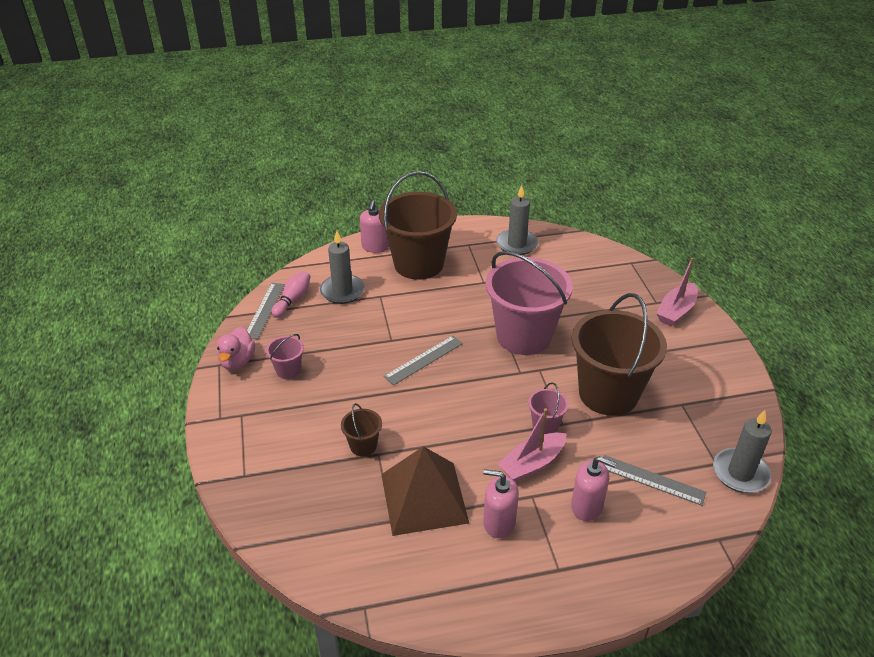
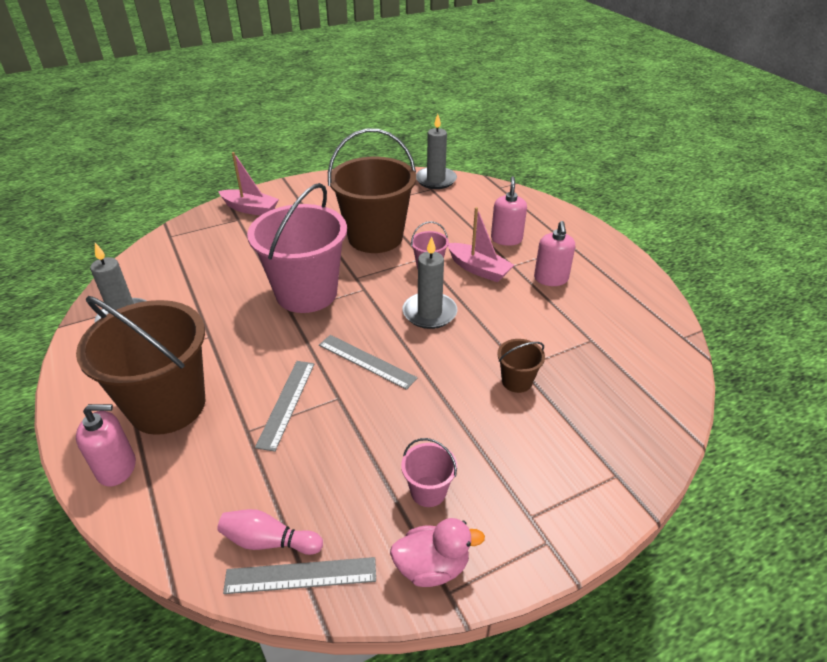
camera: 105 degrees left, 0 degrees up
(342, 291) = (239, 479): grey candle -> grey candle (429, 313)
(424, 497) = (553, 325): brown pyramid -> none
(651, 480) = (462, 213): grey ruler -> grey ruler (286, 403)

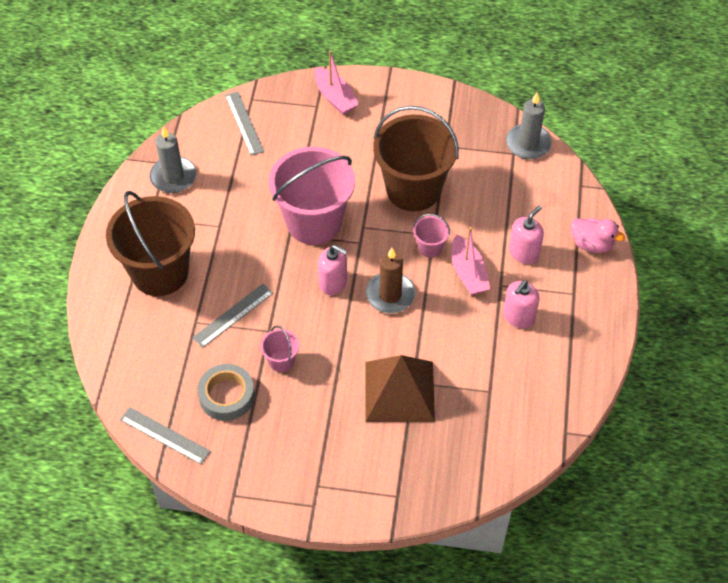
camera: 35 degrees right, 15 degrees up
(117, 468) = (107, 303): pink soap dispenser -> pink soap dispenser (333, 283)
(269, 541) = (161, 405): pink bowling pin -> none
(344, 484) = (226, 396): none -> grey tape
(366, 361) = (310, 312): grey ruler -> grey ruler (244, 123)
(428, 491) = (272, 431): pink bucket -> pink bucket (281, 361)
(429, 313) = (390, 295): grey candle -> brown candle
(432, 567) = (237, 476): pink duck -> pink duck (591, 244)
(516, 381) = (399, 391): brown bucket -> brown pyramid

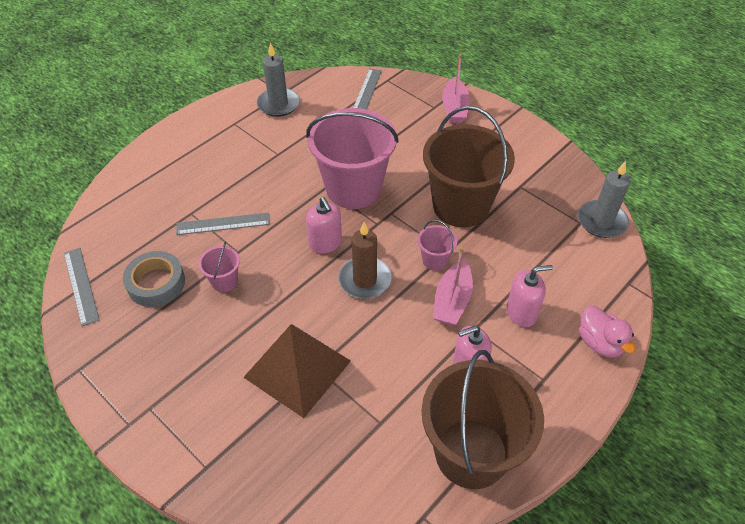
camera: 35 degrees right, 5 degrees down
(160, 272) = (202, 163): brown bucket -> brown bucket (471, 453)

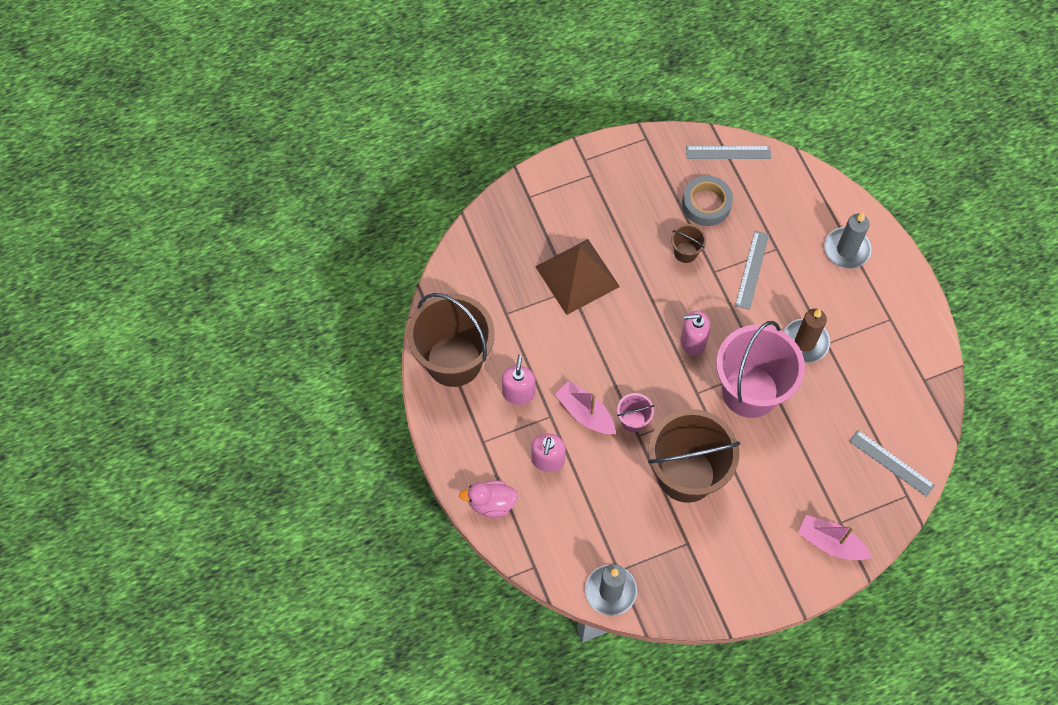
camera: 115 degrees right, 15 degrees up
(224, 281) = (685, 252): pink bucket -> brown bucket
(278, 104) = (905, 369): grey candle -> grey candle (846, 249)
(365, 280) = (638, 356): brown candle -> brown candle (805, 342)

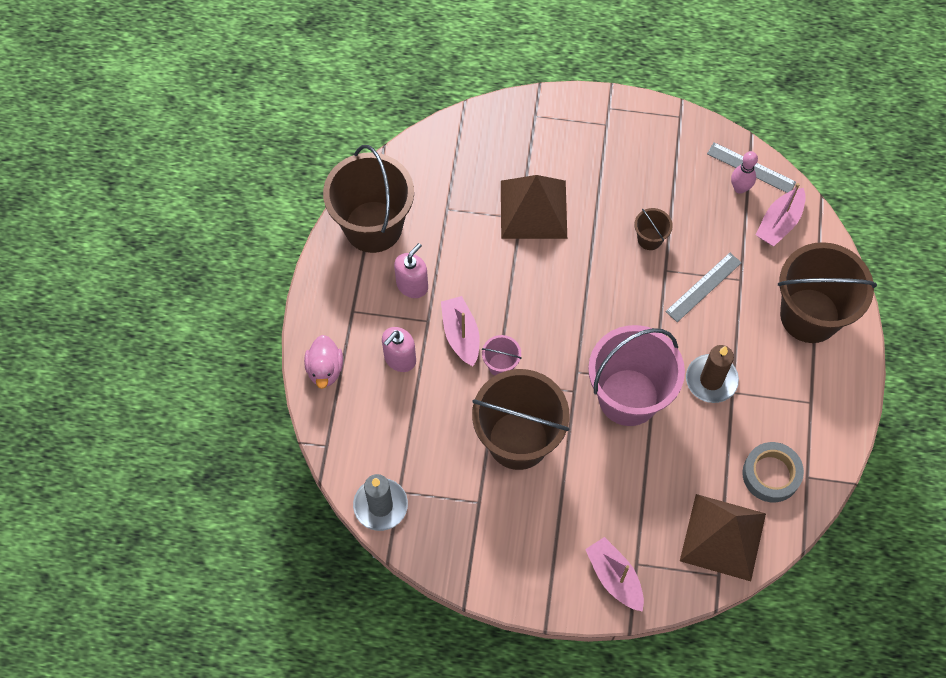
camera: 30 degrees right, 0 degrees up
(491, 503) = (325, 369): pink duck -> pink duck turned 120 degrees counterclockwise
(692, 342) = (603, 323): pink soap dispenser -> none
(706, 204) = (698, 205): grey tape -> grey tape (771, 474)
(729, 174) = (740, 188): none -> pink bowling pin
(777, 186) = (779, 223): none -> pink boat
(846, 249) = (809, 315): grey candle -> brown bucket
(891, 463) = (723, 537): grey ruler -> brown pyramid

